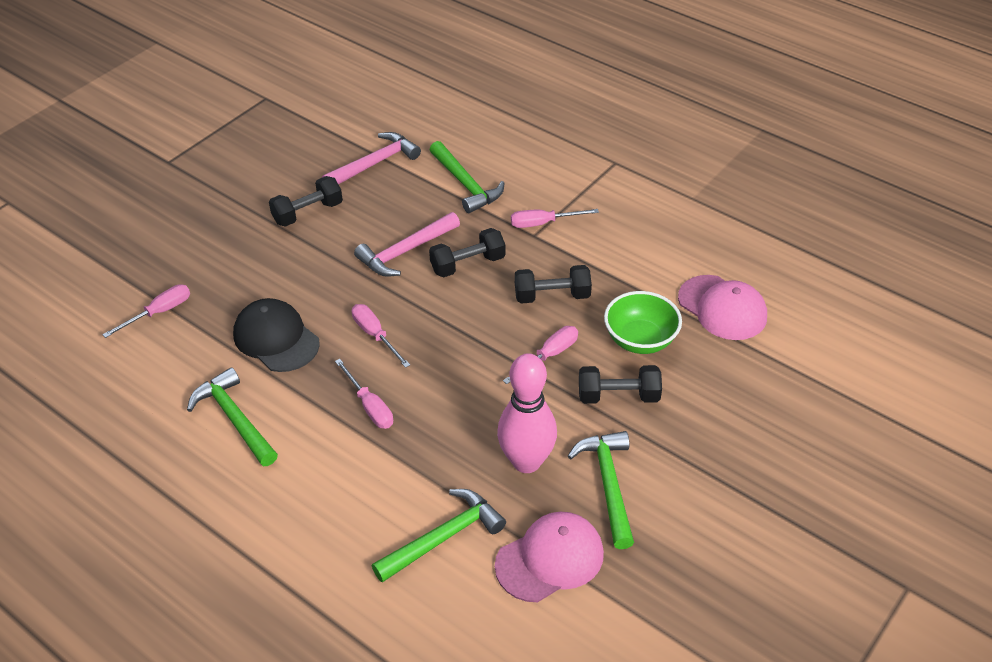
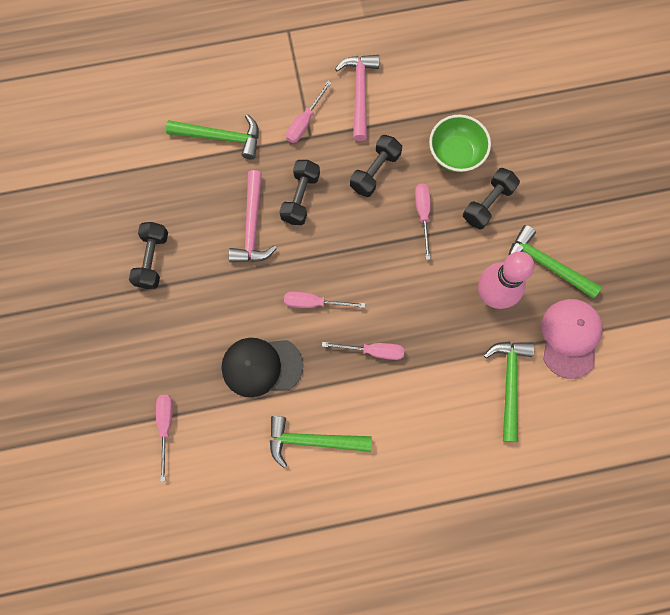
camera: 50 degrees left, 30 degrees up
(374, 164) = (141, 178): pink hammer -> pink hammer (359, 93)
(722, 308) = (471, 86): pink cap -> none

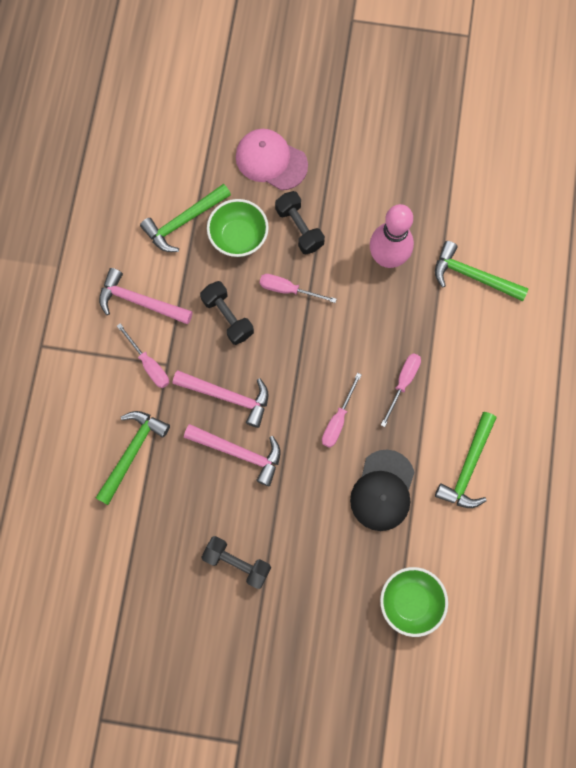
camera: 70 degrees left, 0 degrees up
(166, 427) = (410, 601): pink screwdriver -> green bowl
(300, 198) = (227, 396): black dumbbell -> pink hammer
(546, 265) = (376, 201): green hammer -> green hammer (184, 221)
(570, 338) = (449, 209): pink cap -> pink cap (271, 161)

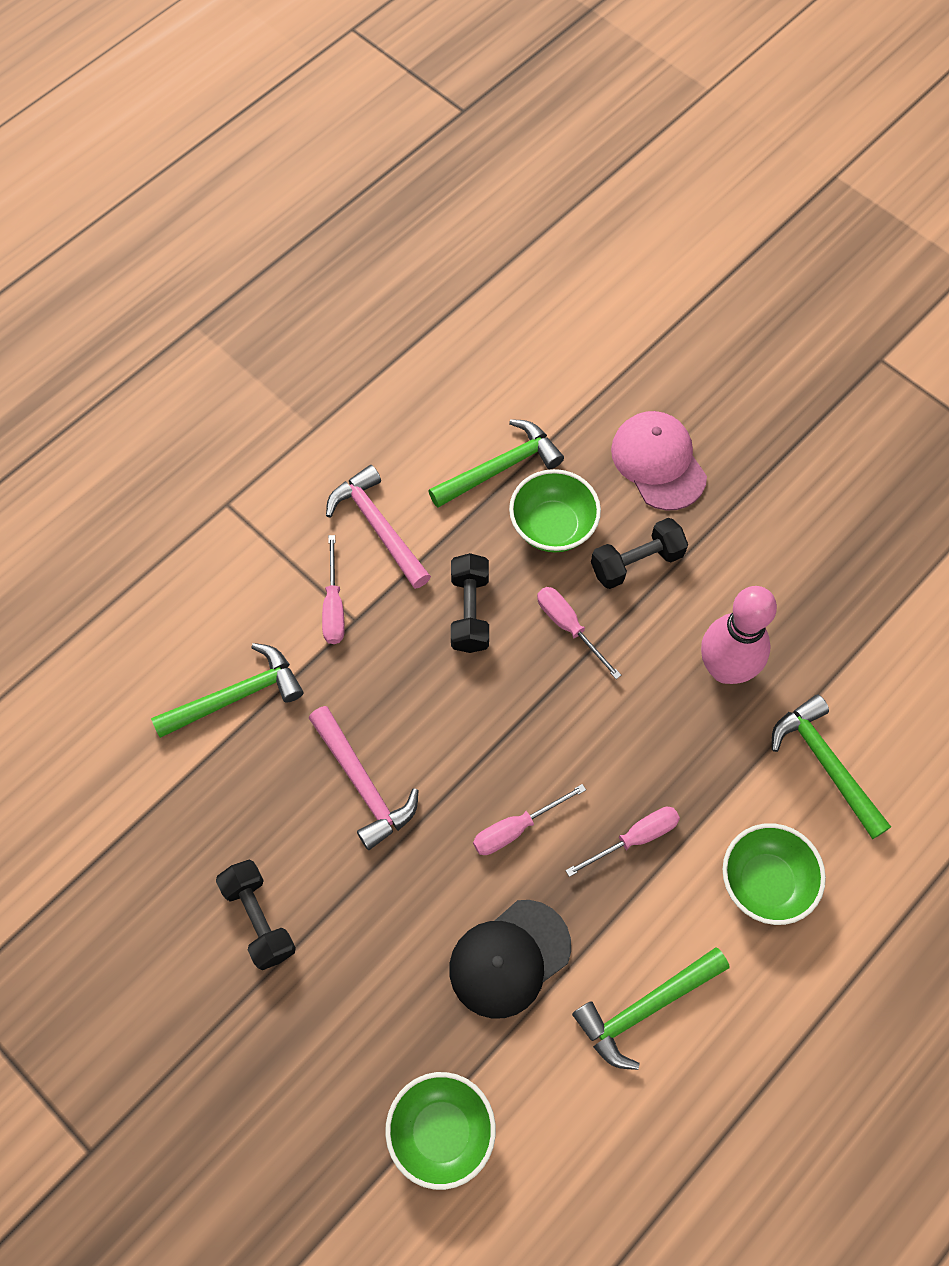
camera: 35 degrees right, 10 degrees down
(184, 221) = (500, 468): green hammer -> green hammer turned 150 degrees clockwise
(227, 396) = (399, 706): pink hammer -> none
(299, 228) = (636, 562): black dumbbell -> black dumbbell turned 60 degrees clockwise
(483, 360) = (765, 882): none -> green bowl

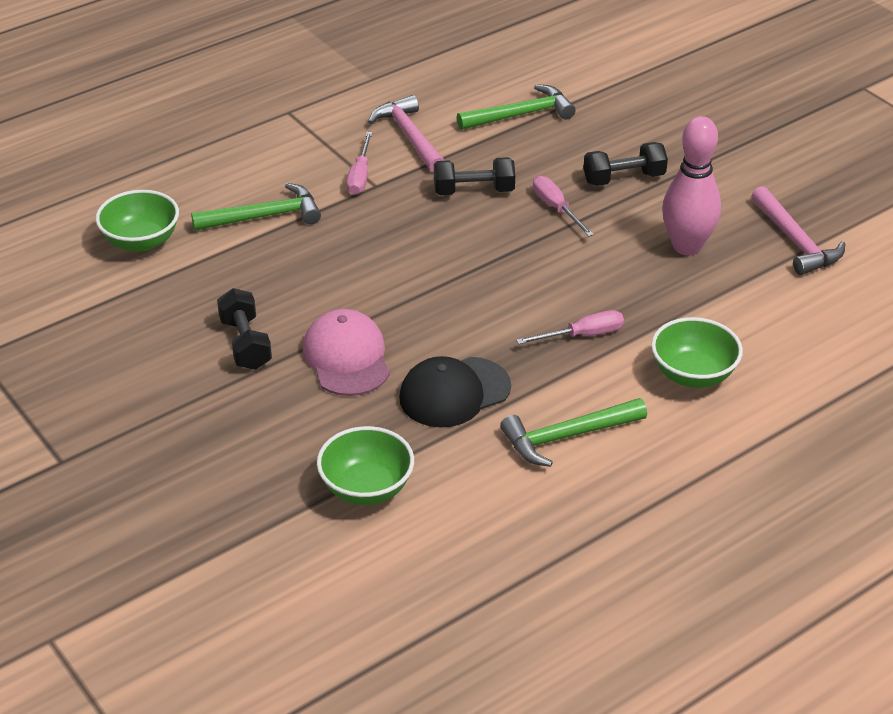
camera: 10 degrees right, 25 degrees down
(362, 783) = (356, 277): pink hammer -> pink hammer (795, 241)
(470, 612) = (474, 191): black dumbbell -> black dumbbell turned 75 degrees clockwise
(516, 828) = (480, 317): pink screwdriver -> none
(553, 526) = (557, 151): green bowl -> green bowl (141, 241)
(658, 462) = (656, 125): pink cap -> pink cap (347, 357)
(826, 764) = (763, 311): green hammer -> none

